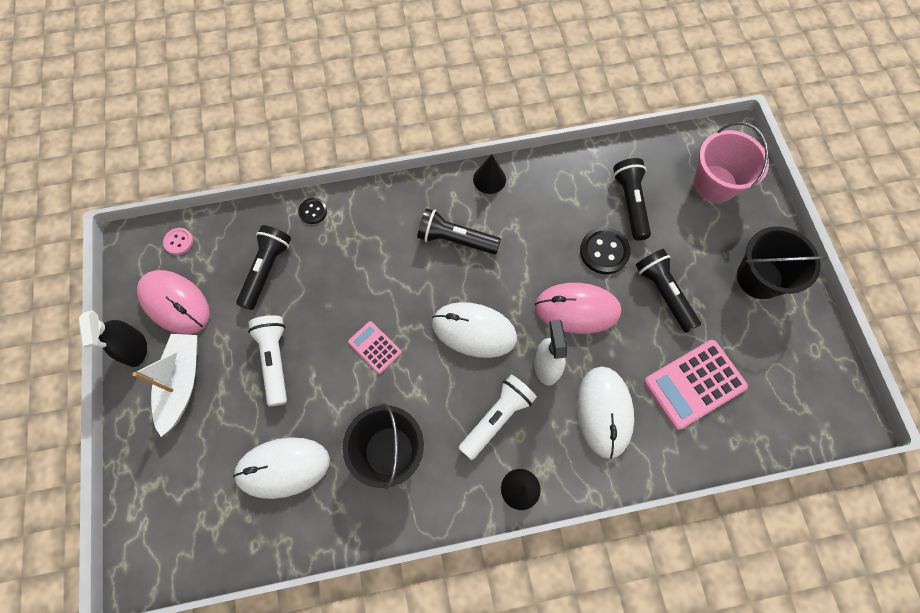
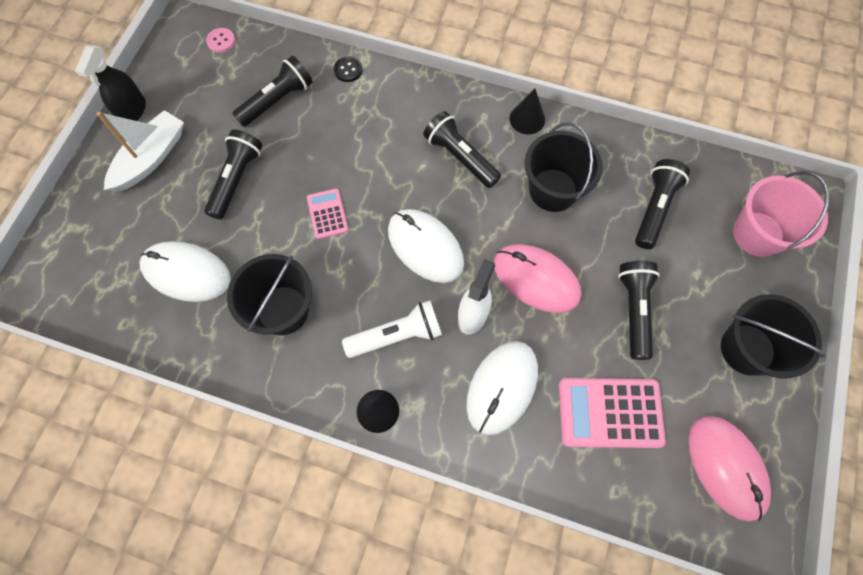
camera: 30 degrees right, 0 degrees up
(175, 303) = (186, 90): pink mouse -> pink mouse (726, 467)
(275, 360) = (236, 180): white flashlight -> black flashlight
(545, 228) = (553, 190): none -> black bucket
(604, 251) = (598, 240): black button -> none

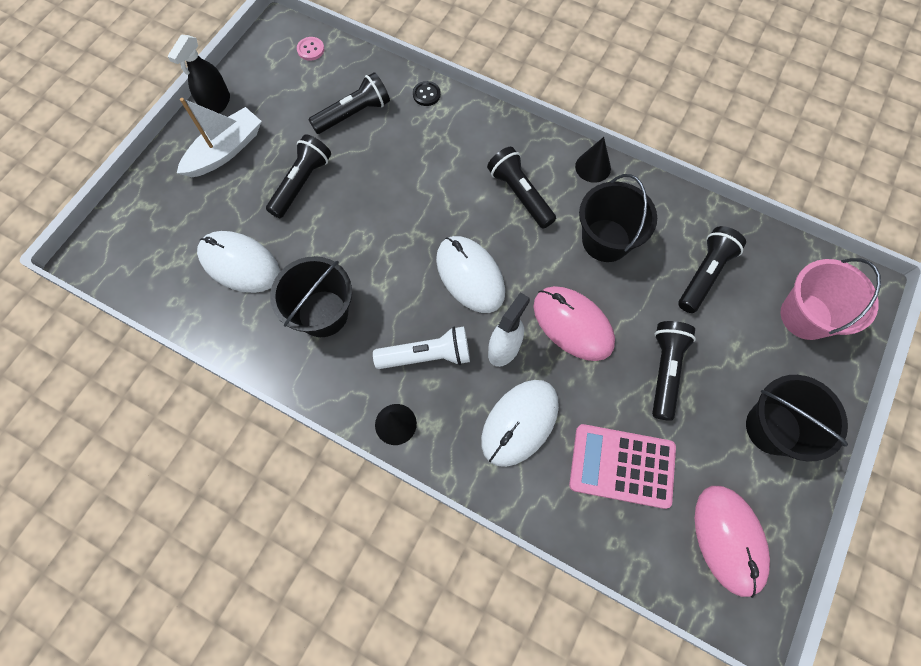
camera: 10 degrees right, 0 degrees up
(327, 214) = (381, 229): pink calculator -> none

